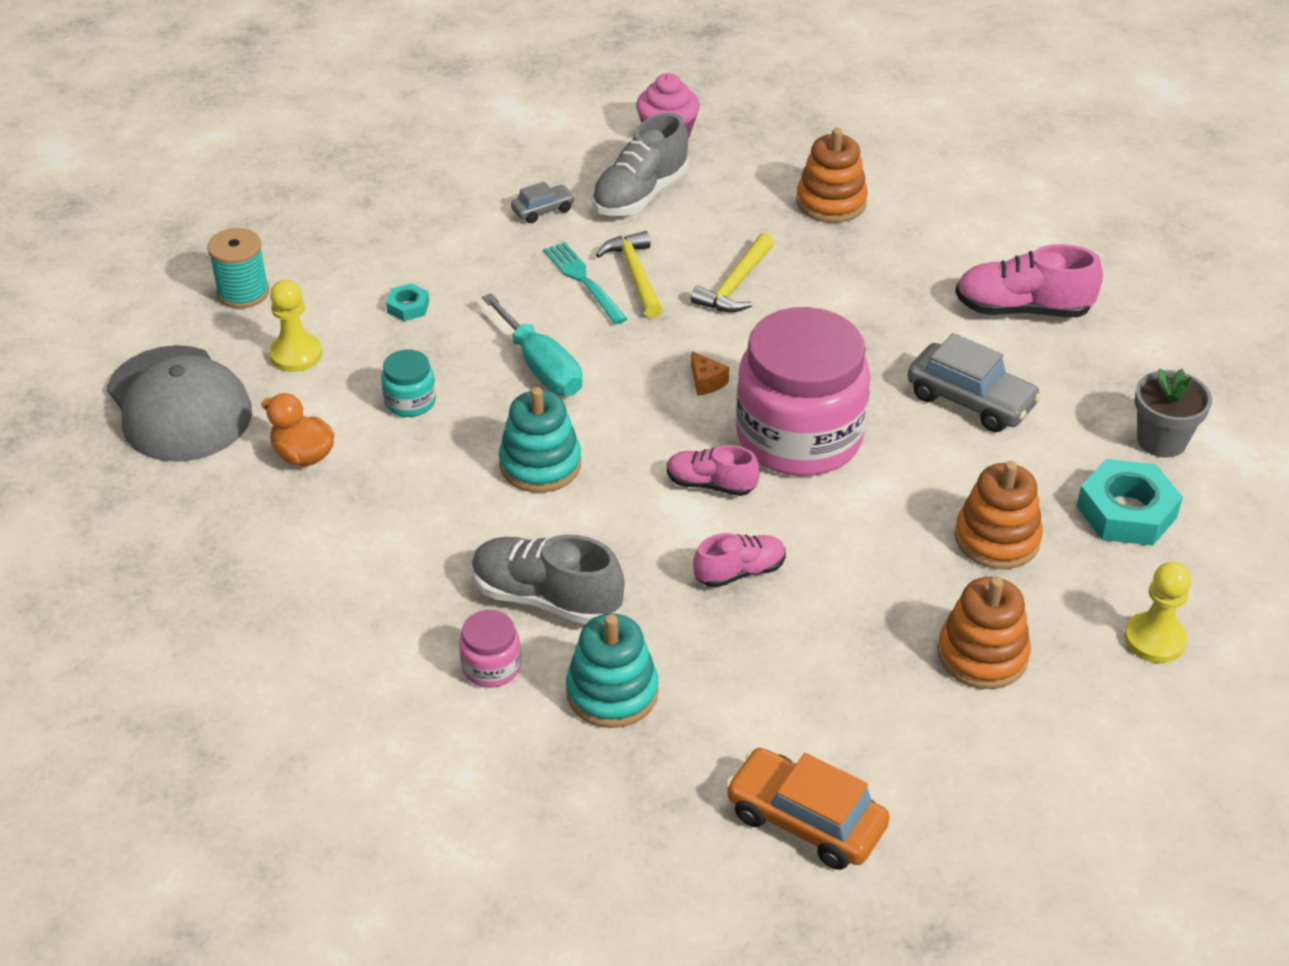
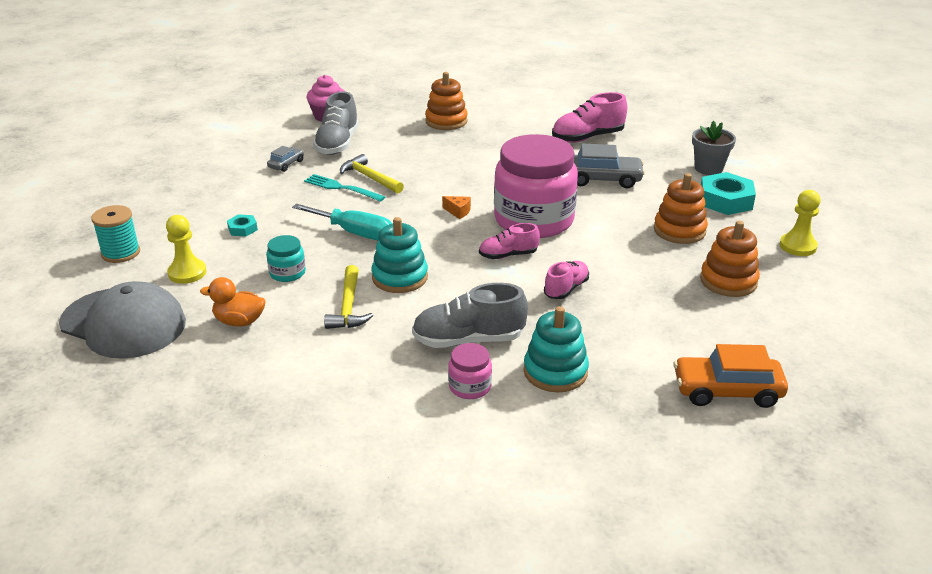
camera: 30 degrees left, 10 degrees down
(735, 285) = (431, 167): yellow hammer -> yellow hammer (348, 306)

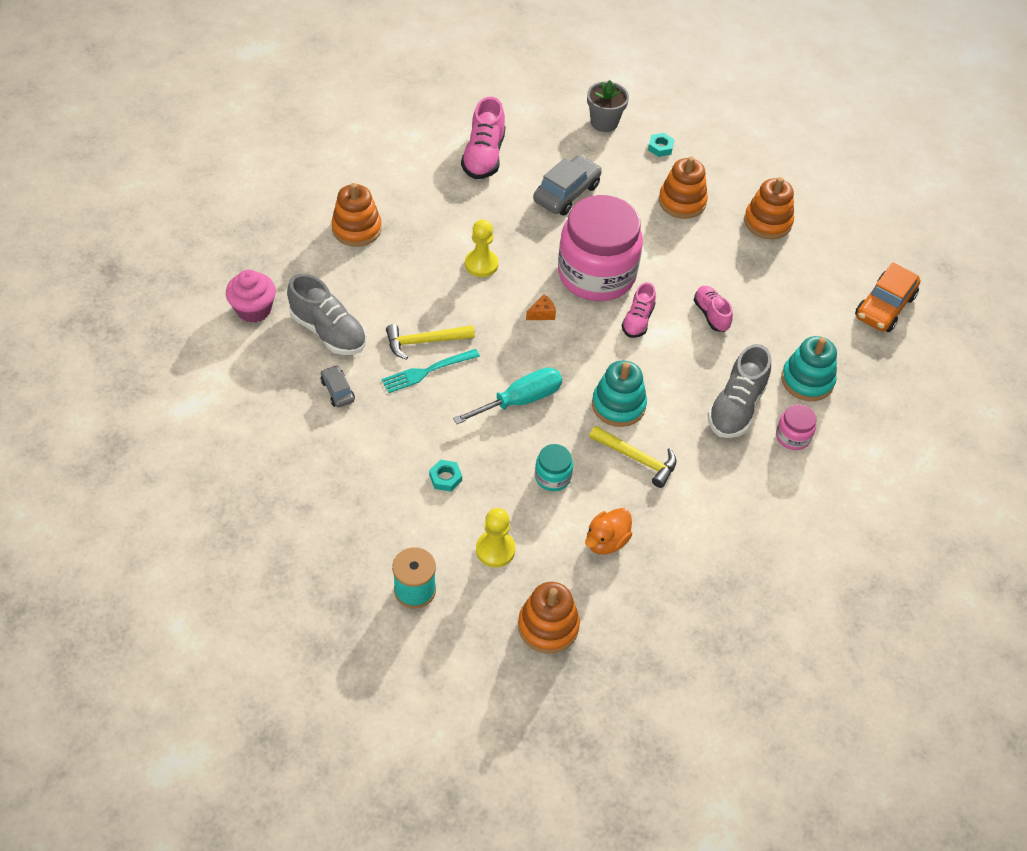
camera: 60 degrees left, 20 degrees up
(123, 323) = (548, 626): grey cap -> orange stacking toy
(725, 200) = (660, 147): turquoise nut -> turquoise nut, size x0.50
(797, 246) = (752, 156): yellow pawn -> yellow pawn (481, 264)

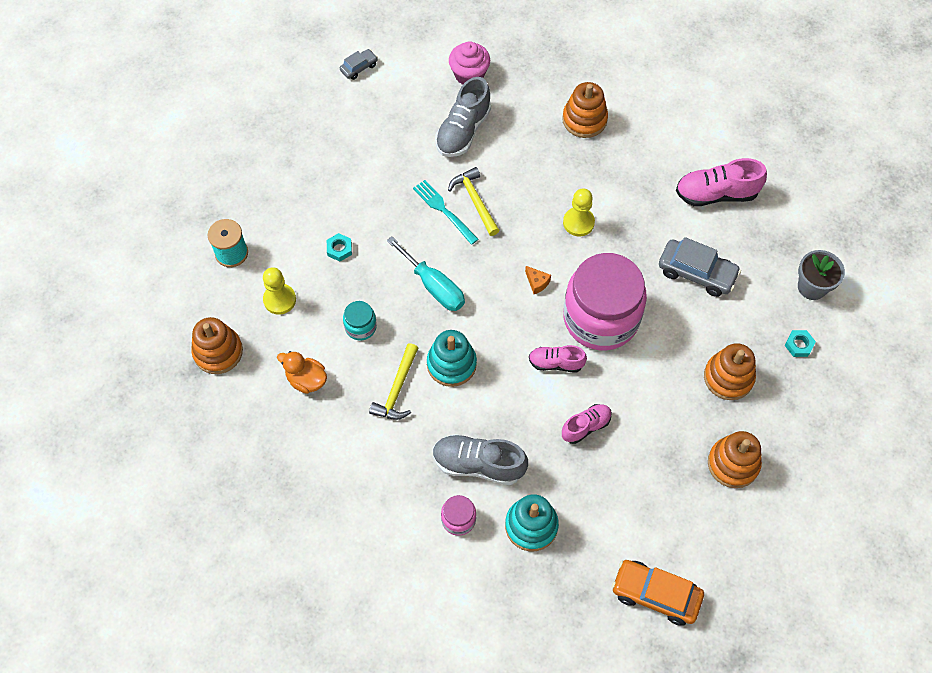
camera: 80 degrees right, 10 degrees up
(337, 391) = (404, 153): grey car -> grey car (359, 67)

